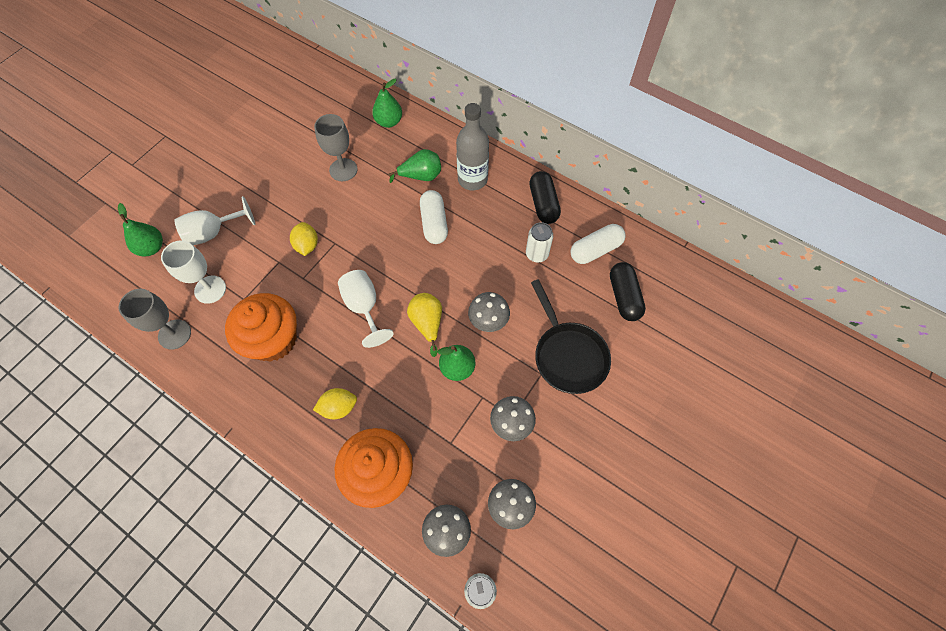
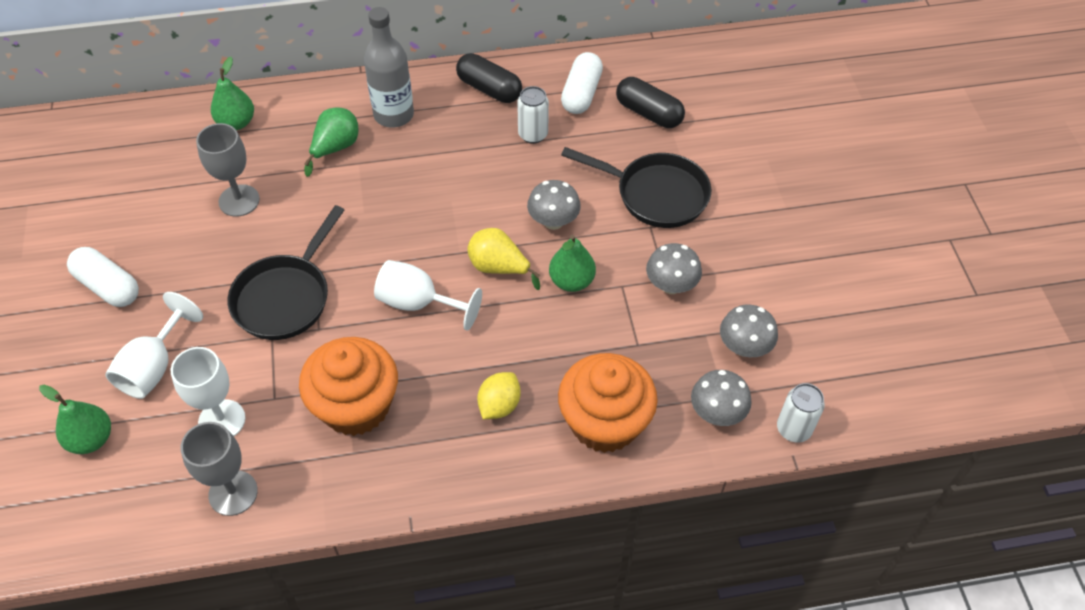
camera: 45 degrees left, 10 degrees down
(307, 245) = (285, 297): yellow lemon -> black pan
(434, 223) = (401, 180): white capsule -> white capsule (108, 286)

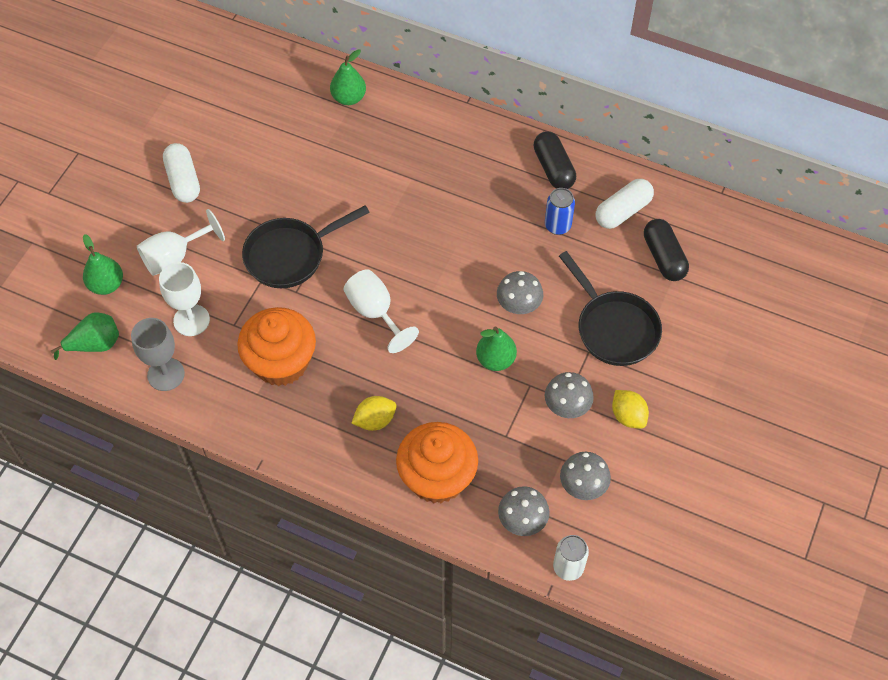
camera: 35 degrees right, 5 degrees up
(239, 200) = (309, 162): grey goblet -> none
(335, 148) = (403, 157): green pear -> green pear (95, 344)
(394, 115) = (465, 152): grey bottle -> none
(499, 268) = (451, 318): yellow pear -> none
(533, 134) = (557, 226): white can -> blue can
(731, 262) = (628, 416): none -> yellow lemon

